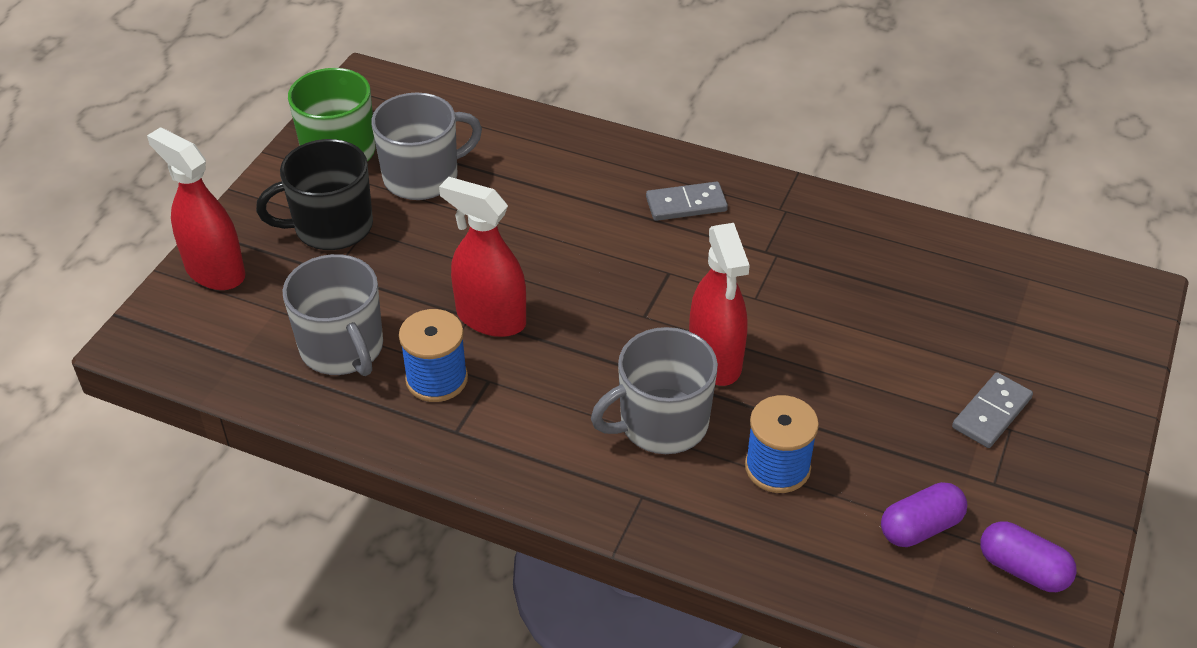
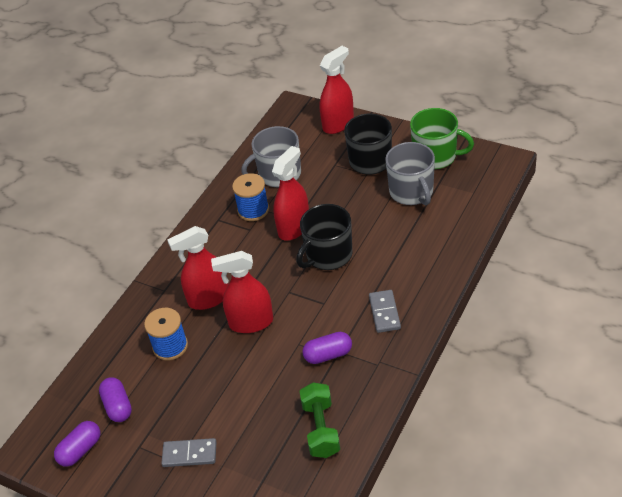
camera: 100 degrees right, 0 degrees up
(562, 271) = (328, 255): none -> black mug
(661, 423) = (209, 298): grey mug -> red spray bottle
(774, 262) = (328, 355): none -> purple capsule
(911, 265) = (321, 429): none -> green dumbbell
(991, 413) = (189, 454): grey domino -> grey domino turned 45 degrees counterclockwise

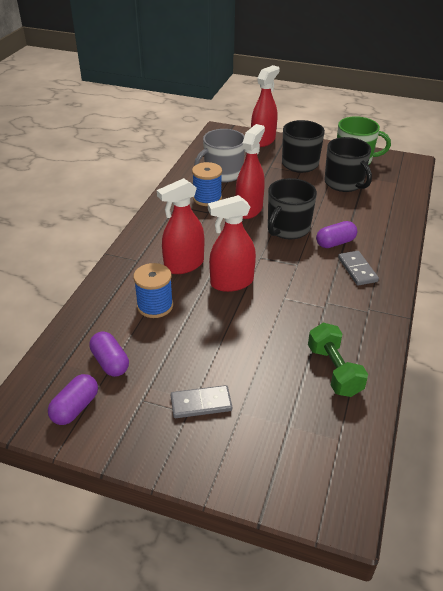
camera: 15 degrees left, 5 degrees down
(328, 355) = (317, 305): purple capsule -> purple capsule (335, 243)
(412, 192) = (344, 183): grey mug -> black mug

